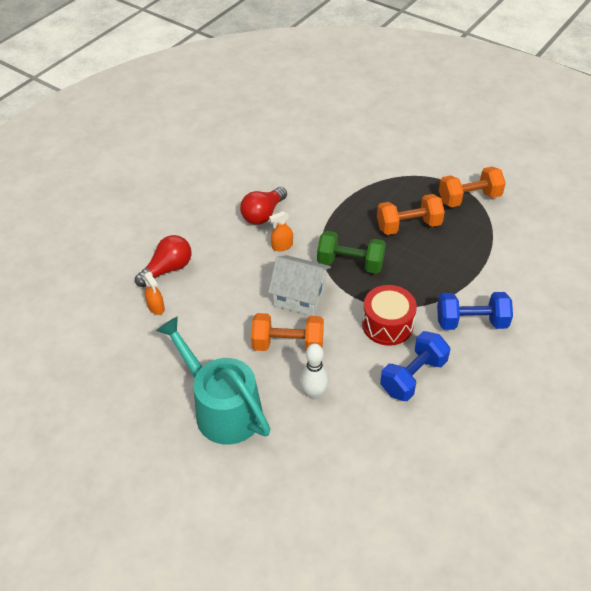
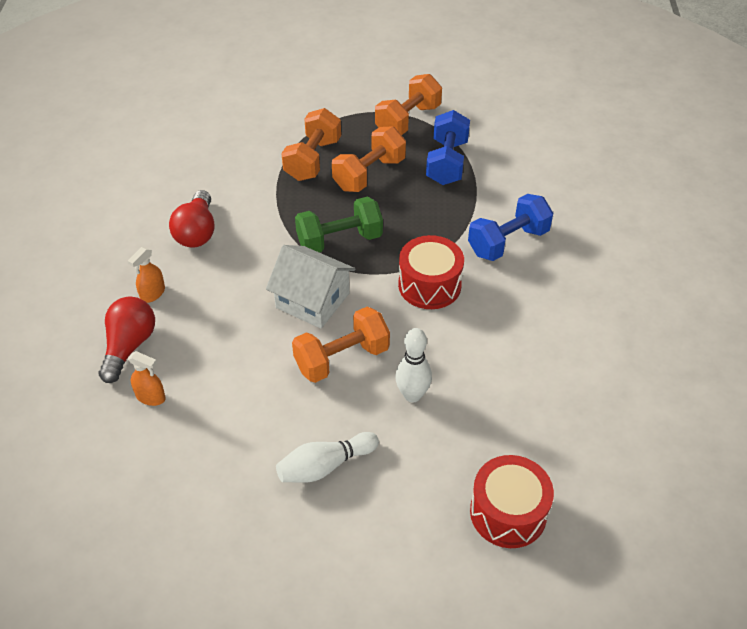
camera: 35 degrees left, 0 degrees up
(222, 408) = (325, 466): turquoise watering can -> white bowling pin
(282, 246) = (248, 257): orange spray bottle -> orange spray bottle (152, 294)
(300, 296) = (312, 300): white house -> white house turned 45 degrees clockwise
(313, 509) = (508, 512): none -> red drum
(377, 198) = (313, 159): none -> orange dumbbell
(413, 376) = (496, 324): blue dumbbell -> blue dumbbell (447, 162)

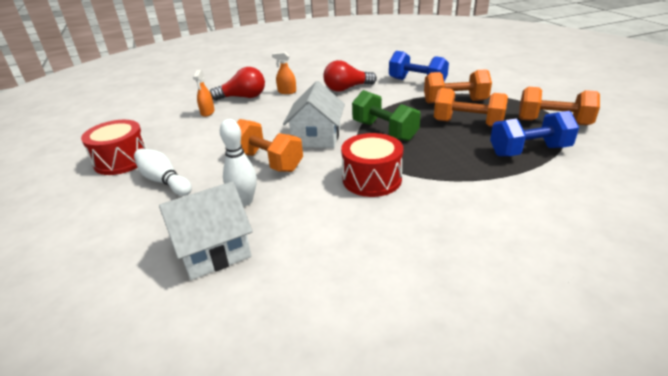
camera: 70 degrees right, 15 degrees down
(482, 434) = (213, 250): none -> white house
(508, 242) = (467, 208): blue dumbbell -> blue dumbbell (417, 82)
(508, 512) = (121, 289): red drum -> red drum (121, 160)

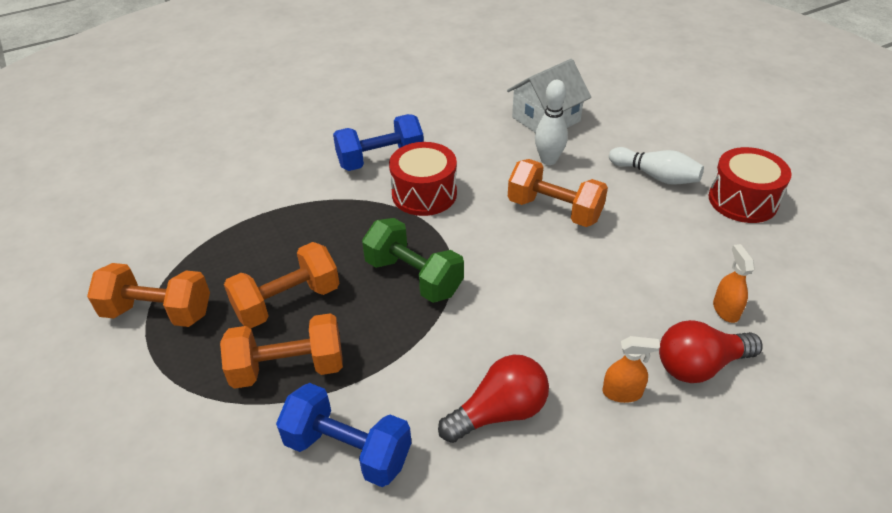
camera: 170 degrees right, 10 degrees up
(316, 137) = (510, 258): white house -> none
(467, 123) = (287, 302): orange dumbbell -> orange dumbbell turned 45 degrees counterclockwise
(529, 151) = (230, 248): blue dumbbell -> blue dumbbell (380, 160)

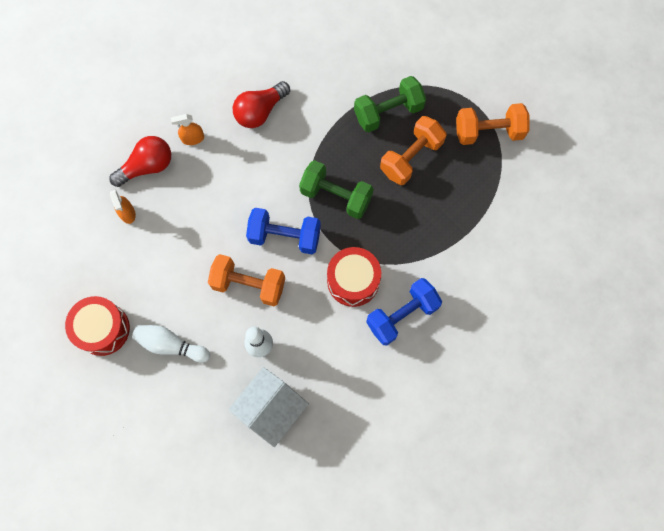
camera: 165 degrees right, 30 degrees up
(288, 368) = (388, 112): orange dumbbell -> green dumbbell
(348, 450) = (335, 73): blue dumbbell -> blue dumbbell (285, 236)

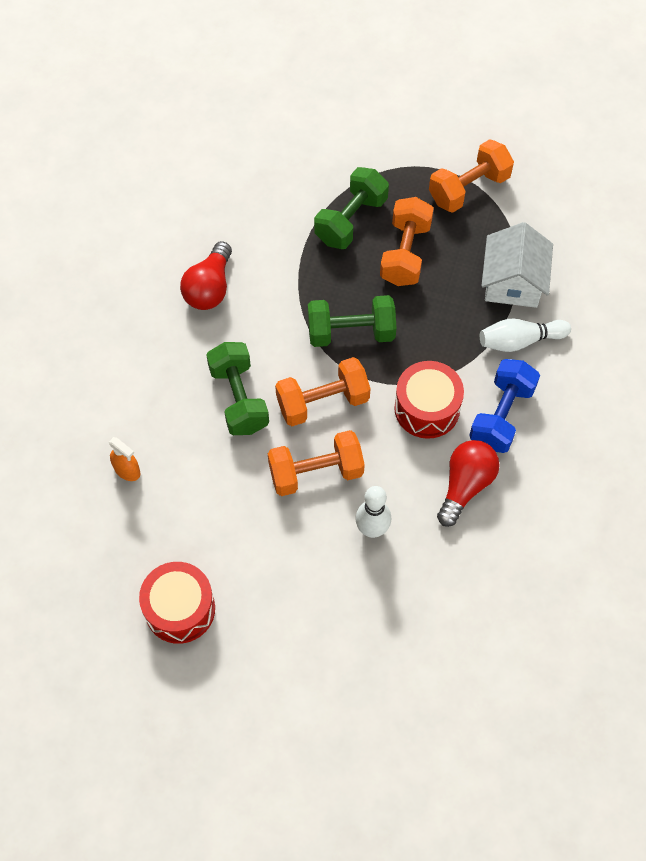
camera: 30 degrees left, 10 degrees down
(147, 166) = (117, 409): red light bulb -> red light bulb (465, 485)
(171, 345) = (270, 583): white bowling pin -> white bowling pin (520, 341)
(192, 138) = (151, 353): orange spray bottle -> none
(230, 203) = (239, 398): none -> green dumbbell
(271, 408) = (425, 587): white house -> white house (513, 282)
(285, 236) = (322, 402): blue dumbbell -> orange dumbbell

